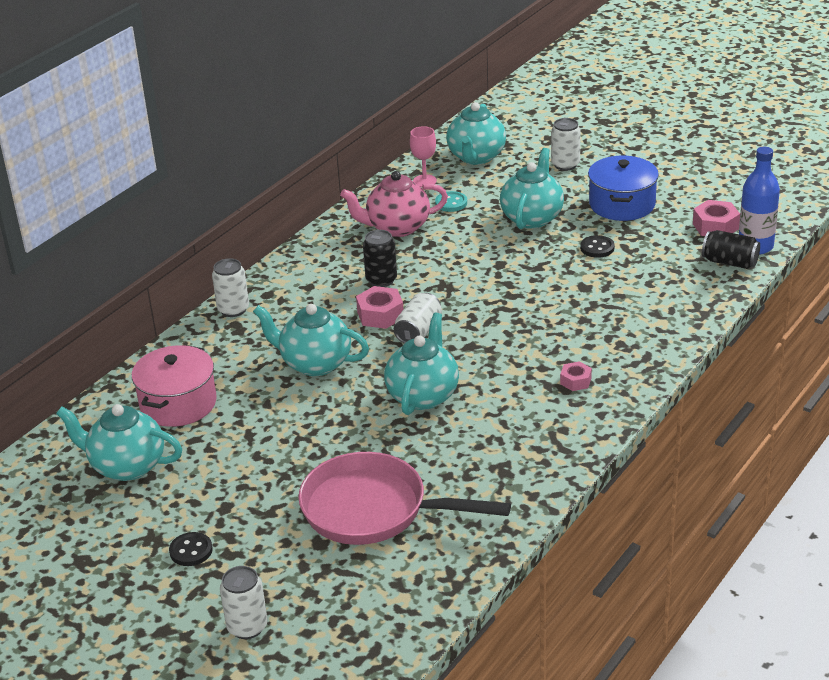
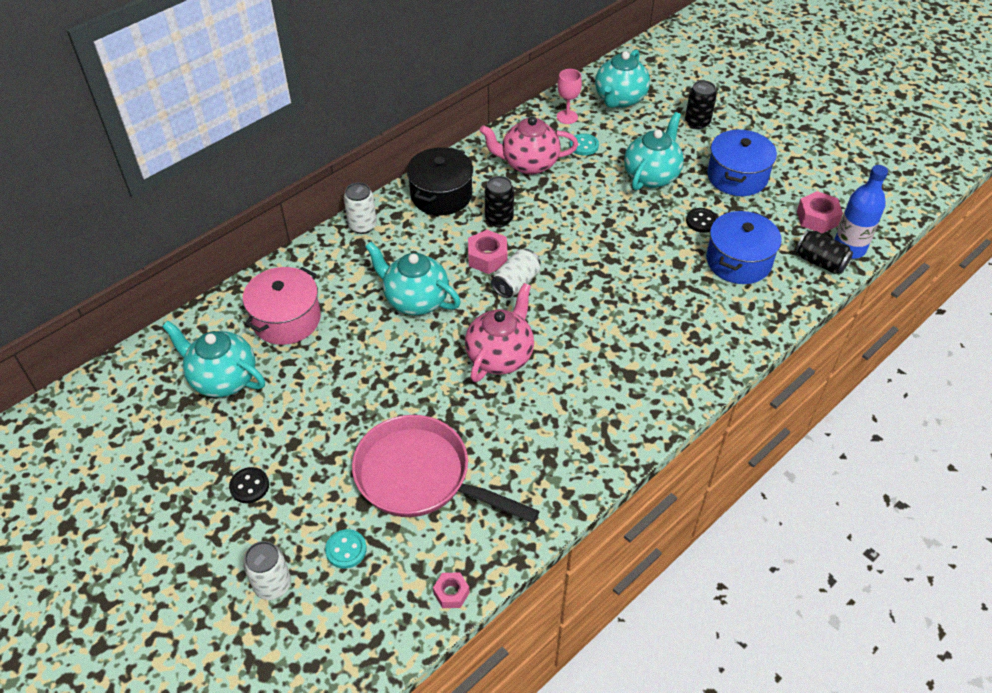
camera: 10 degrees right, 15 degrees up
(311, 269) = (441, 195): none -> black pot
(315, 583) = (346, 550): none -> turquoise button
(423, 395) = (500, 356): turquoise teapot -> pink teapot
(565, 165) = (697, 122): white can -> black can
(575, 381) = (642, 369): pink nut -> pink nut (451, 593)
(646, 275) = (738, 261): none -> blue pot

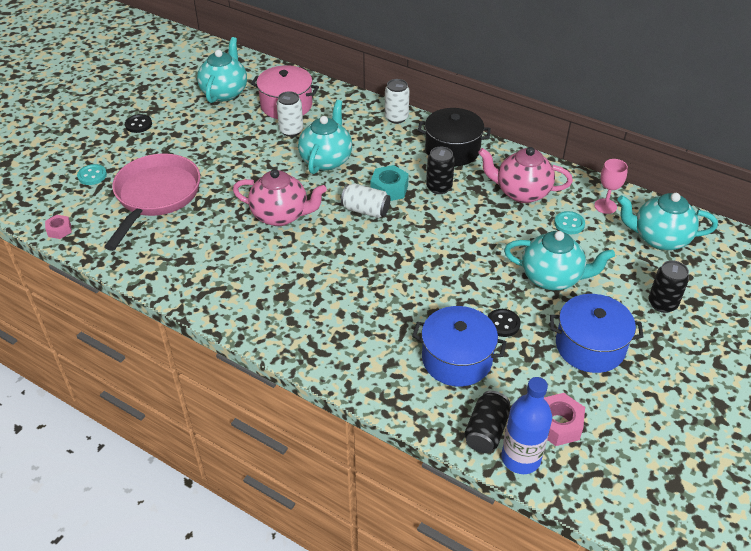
camera: 75 degrees right, 5 degrees down
(272, 585) = (64, 152): white can -> white can (291, 131)
(487, 257) = (389, 189): pink nut -> turquoise nut
(528, 164) = (521, 192): pink teapot -> pink teapot turned 60 degrees counterclockwise

